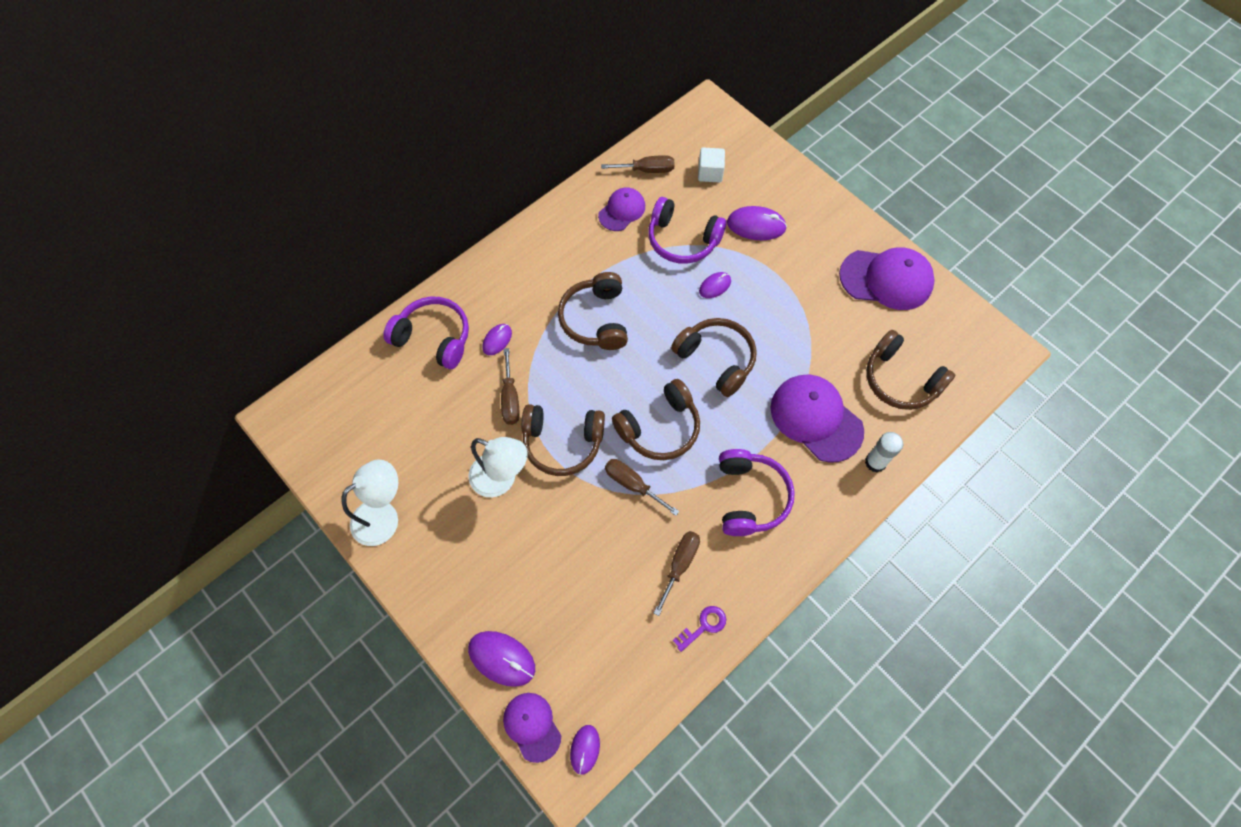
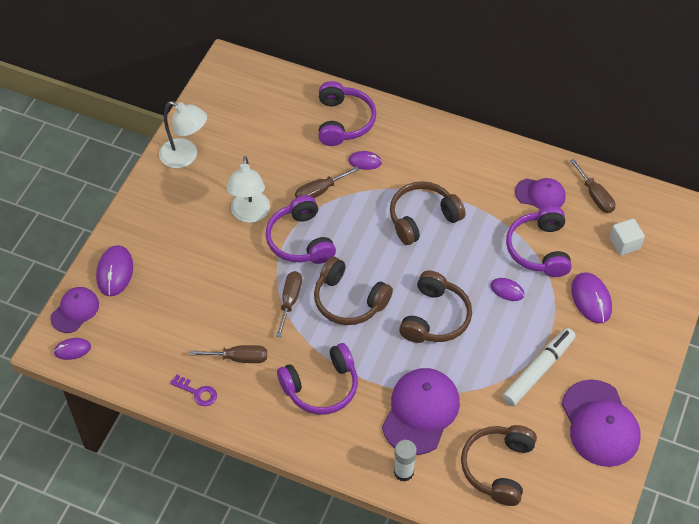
camera: 65 degrees right, 10 degrees down
(562, 443) = (300, 240): brown headphones -> purple headphones
(812, 301) = (538, 370): none -> white marker

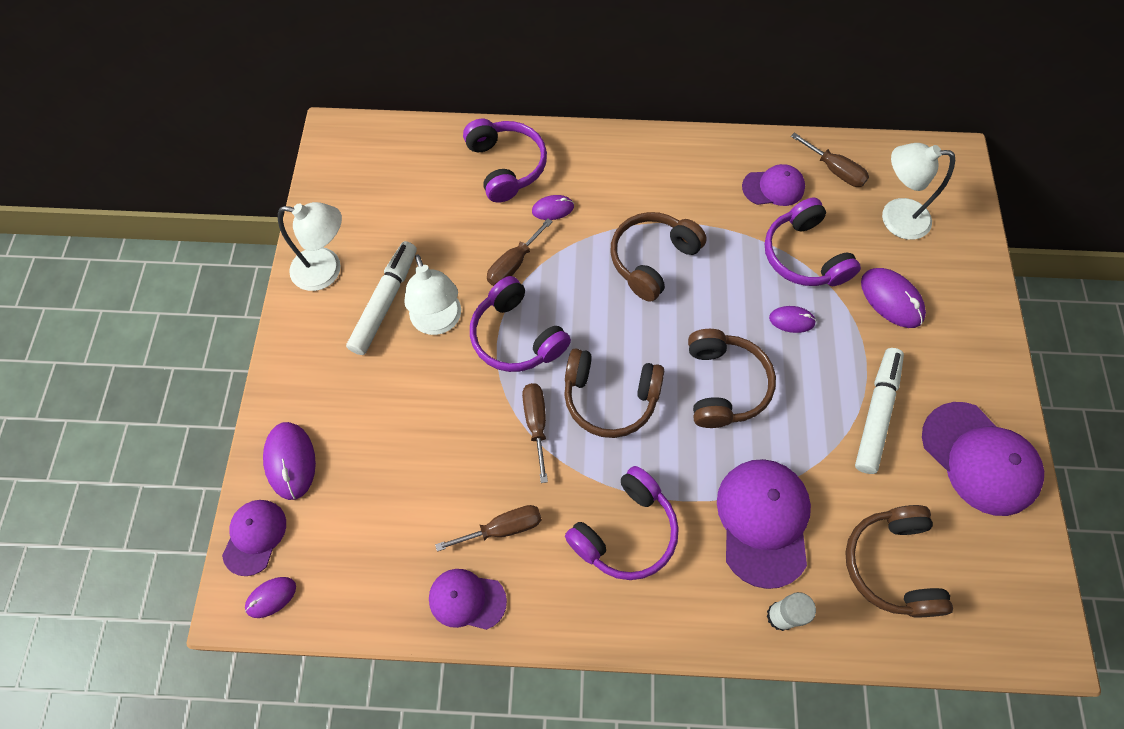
camera: 20 degrees left, 10 degrees up
(197, 392) = (467, 599): purple key -> purple cap
(218, 190) = (385, 302): none -> white marker
(624, 243) = (894, 218): white cube -> white lamp

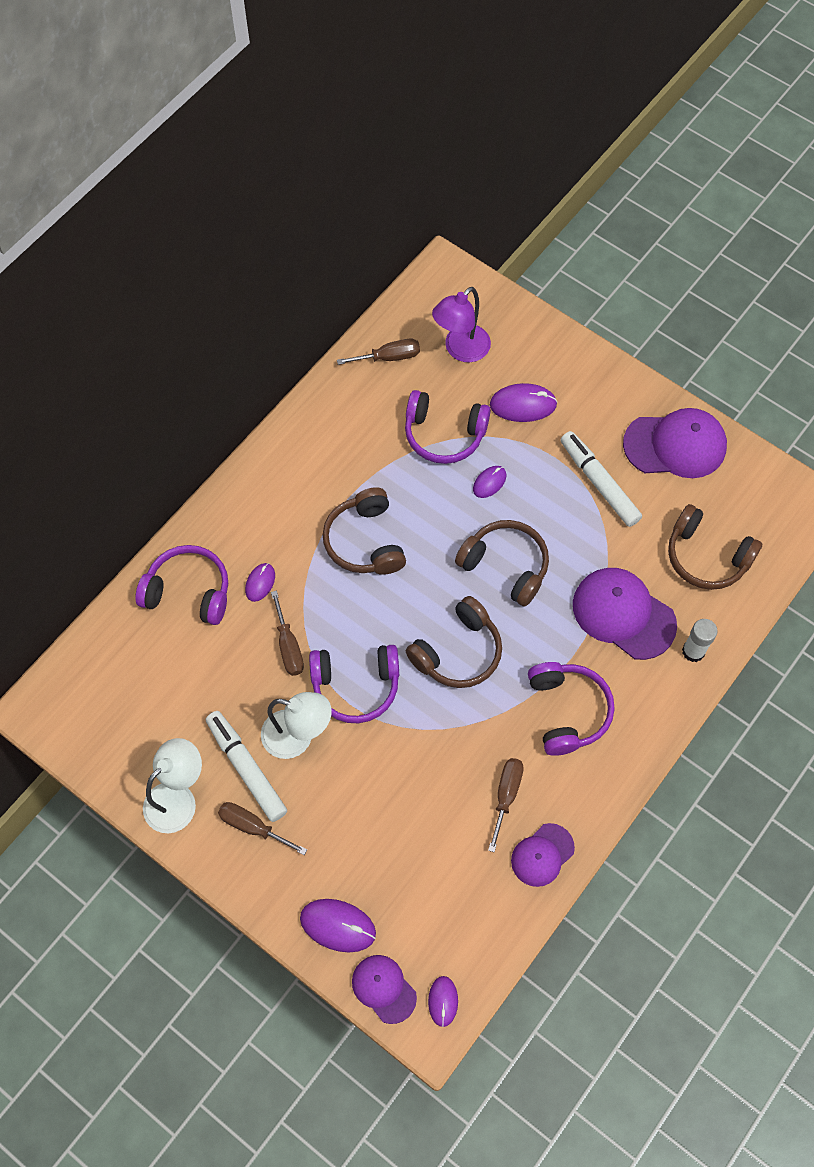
camera: 55 degrees left, 0 degrees up
(536, 423) = (440, 718): brown screwdriver -> brown screwdriver (252, 827)
(773, 187) = (370, 410): purple cap -> none
(894, 218) = (461, 350): white lamp -> purple lamp

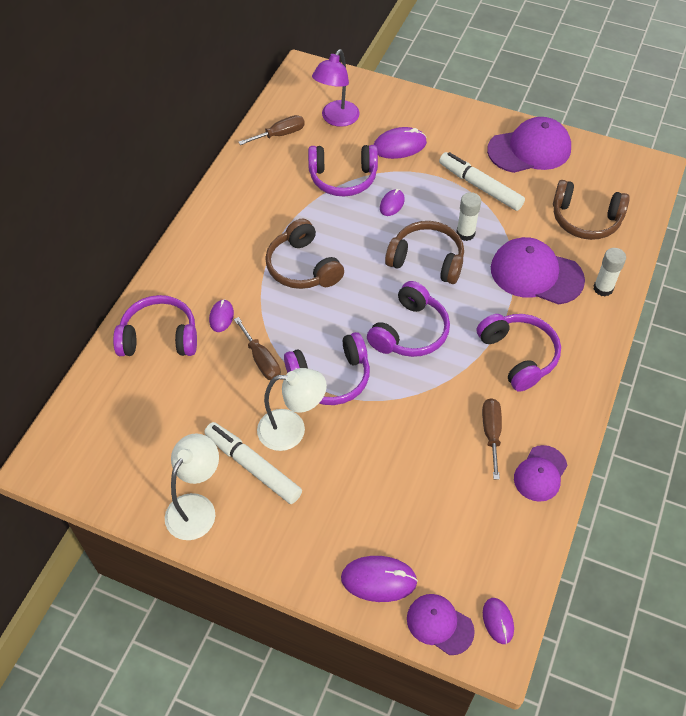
camera: 15 degrees left, 10 degrees down
(252, 827) = (273, 514): brown screwdriver -> none
(458, 652) = (410, 332): brown headphones -> purple headphones
(561, 542) = (465, 233): none -> white glue stick

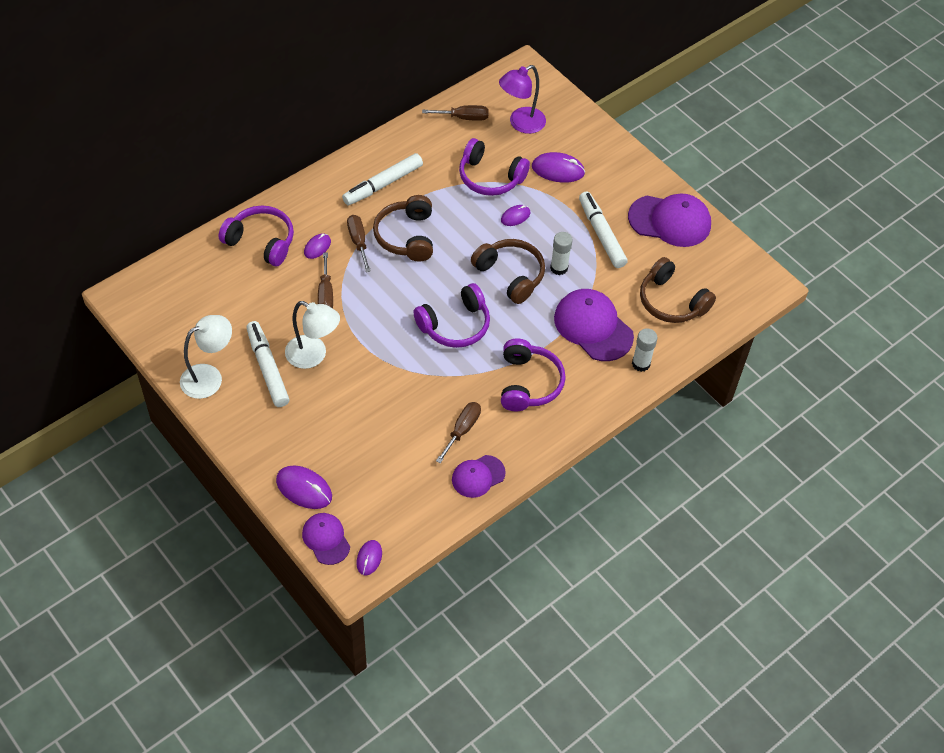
camera: 25 degrees right, 0 degrees up
(246, 227) = (383, 184): none -> white marker
(259, 293) = (358, 242): none -> brown screwdriver
(330, 377) = (369, 331): purple headphones -> none

